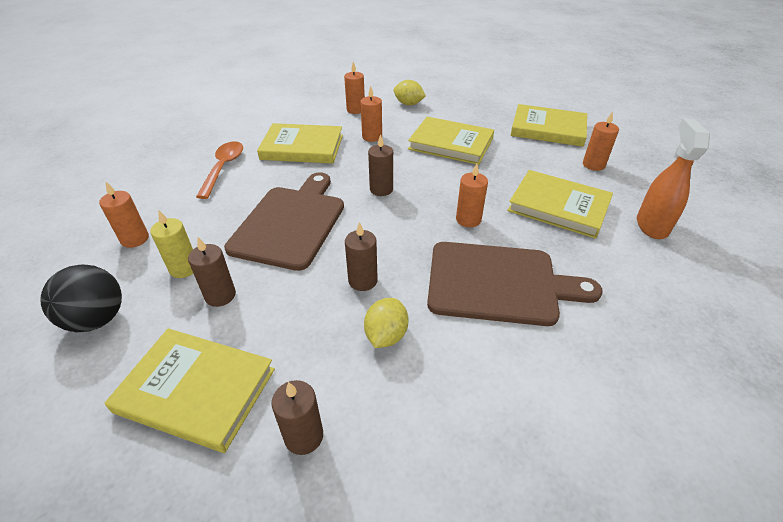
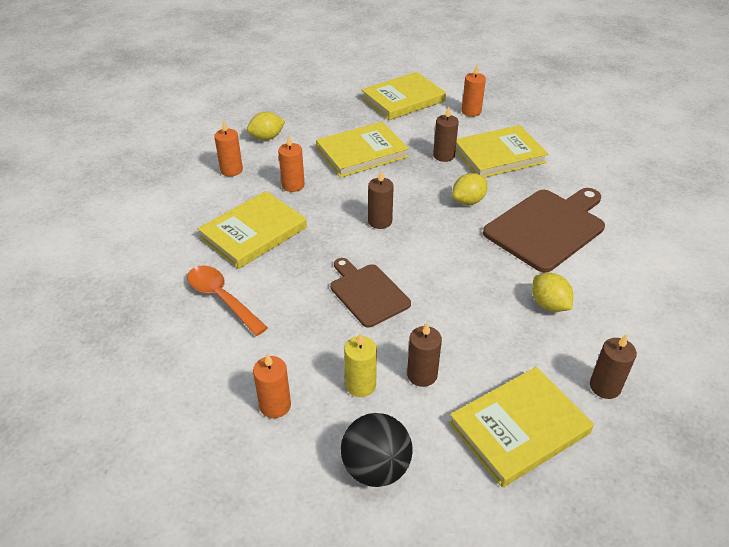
camera: 50 degrees left, 0 degrees up
(291, 223) = (367, 293): brown cutting board -> brown cutting board, size x0.62
(363, 280) = (482, 288): brown candle -> brown candle (444, 156)
(468, 219) = (468, 201): orange candle -> yellow lemon
(651, 225) = (557, 134): orange spray bottle -> none

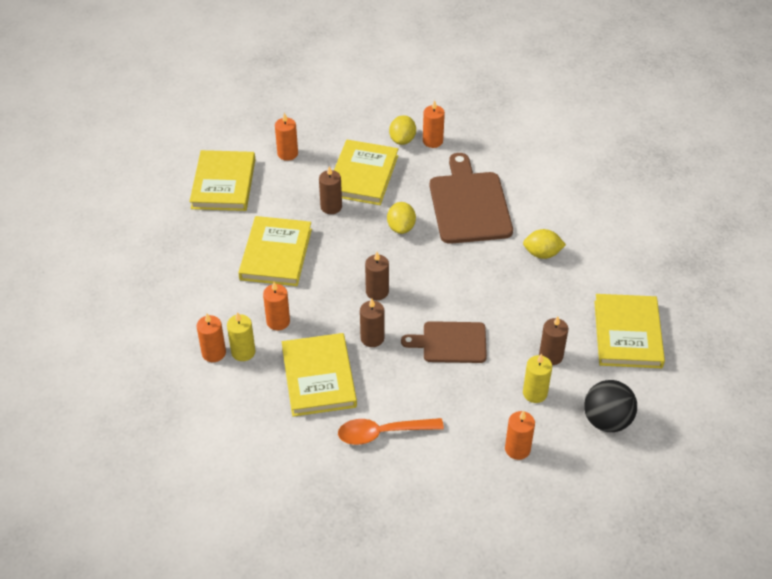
camera: 55 degrees left, 5 degrees up
(245, 183) = (243, 352): none -> yellow candle
(267, 137) = (186, 305): yellow lemon -> yellow lemon (402, 140)
(590, 173) = (432, 141): none -> orange candle
(605, 386) = (627, 273): brown candle -> brown candle (372, 338)

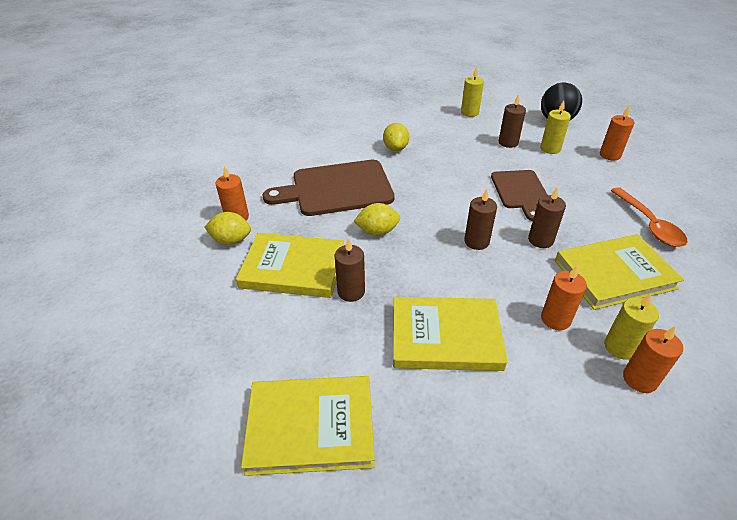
camera: 95 degrees left, 5 degrees down
(287, 154) = (245, 350): orange candle -> none
(627, 334) = (469, 113): yellow book -> yellow candle

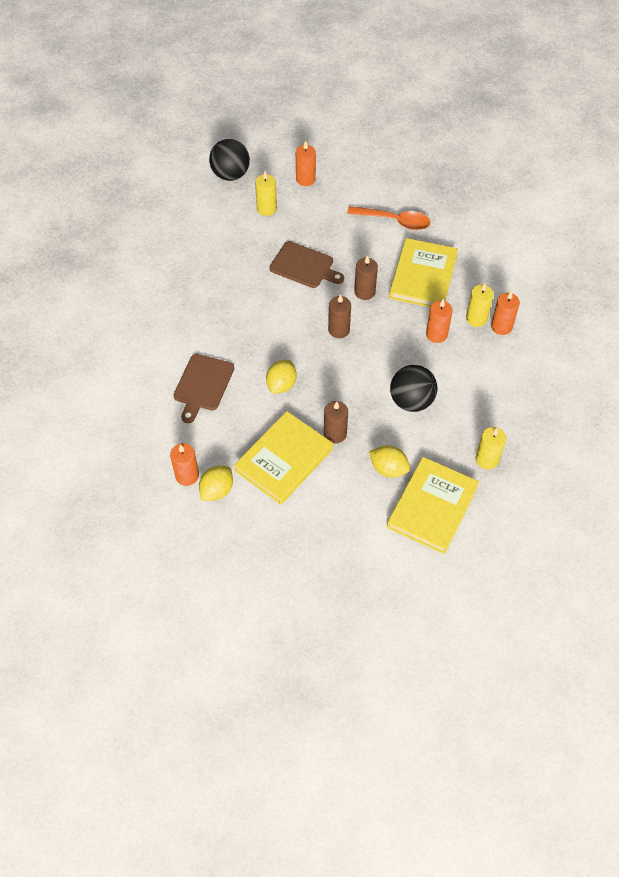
camera: 60 degrees left, 15 degrees up
(337, 188) = (202, 385): brown cutting board -> brown cutting board, size x0.62
(395, 148) = (175, 311): yellow lemon -> yellow lemon (388, 469)
(445, 337) = (411, 401): yellow book -> black ball
(469, 113) = (164, 224): yellow candle -> yellow candle (487, 459)
(508, 142) = (235, 229): brown candle -> none

